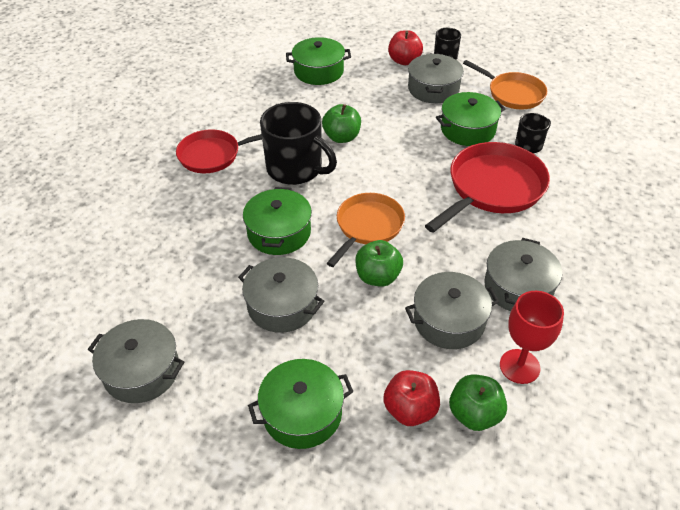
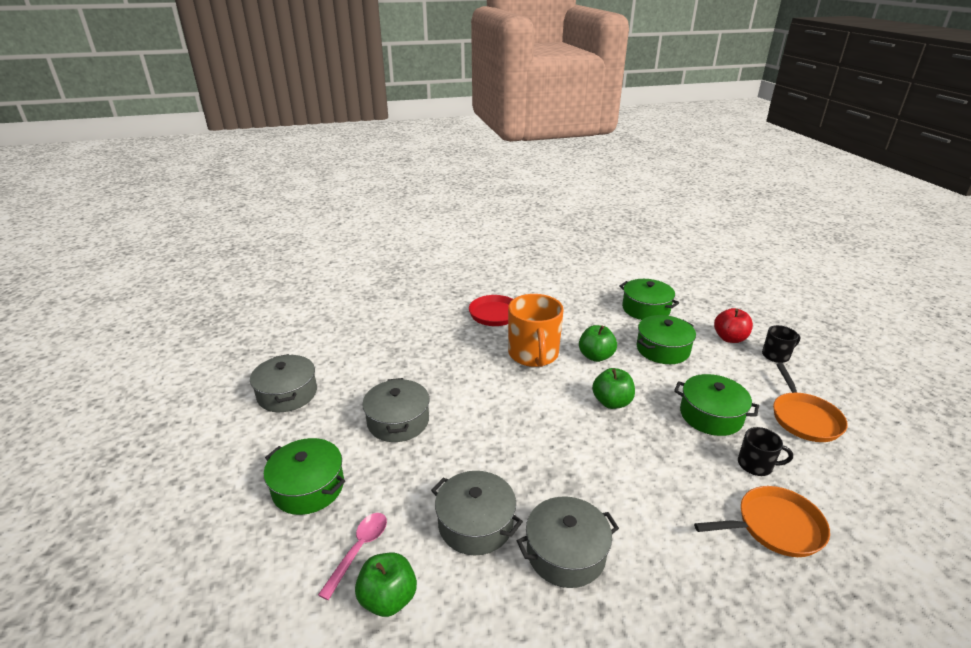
camera: 50 degrees right, 15 degrees down
(279, 232) = (463, 381): green pot -> green pot (662, 349)
(295, 169) = (533, 354): black mug -> orange mug
(368, 226) = (522, 420): orange pan -> orange pan (775, 527)
(378, 277) = (477, 454): green apple -> green apple (611, 402)
(410, 410) = (359, 550): red apple -> pink spoon
(433, 89) = (725, 370): grey pot -> none
(492, 188) = (664, 469): red pan -> none
(519, 366) = (471, 605): red goblet -> none

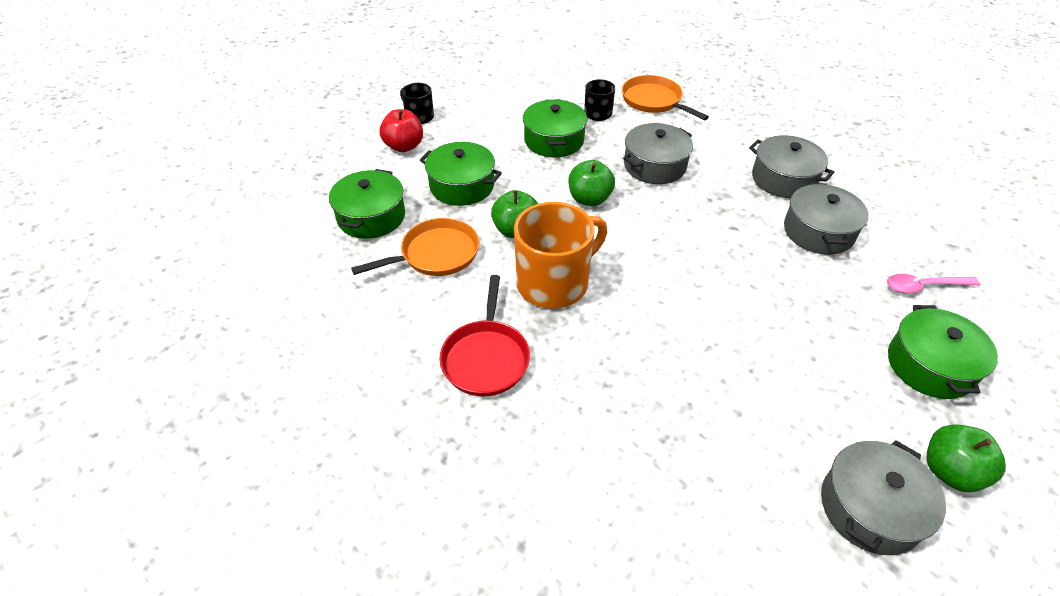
camera: 120 degrees left, 15 degrees up
(388, 598) = (927, 248): green apple -> green apple (950, 471)
(398, 421) = (780, 347): grey pot -> grey pot (655, 166)
(804, 418) = (514, 97): orange pan -> orange pan (435, 254)

